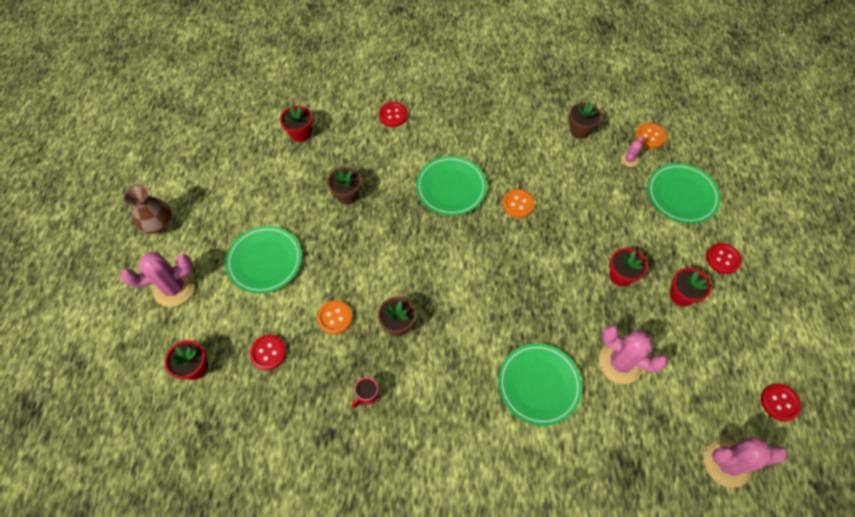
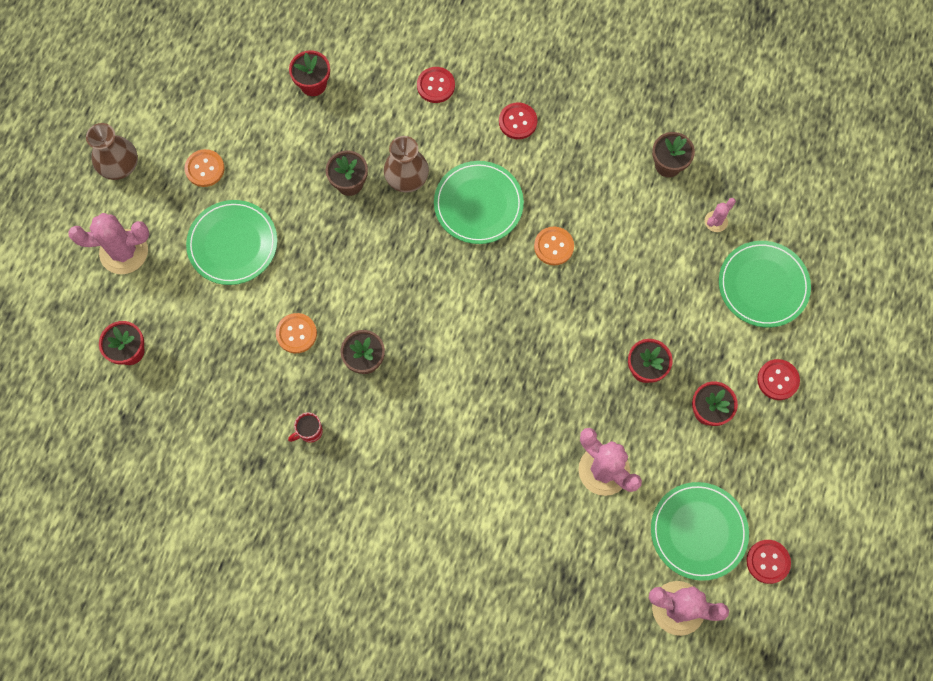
camera: 15 degrees right, 10 degrees up
(268, 352) = (213, 355): red button -> red button (518, 122)
(390, 181) = (407, 178): none -> brown vase
(539, 384) = (502, 470): green plate -> green plate (698, 531)
(650, 136) = (756, 195): orange button -> orange button (205, 169)

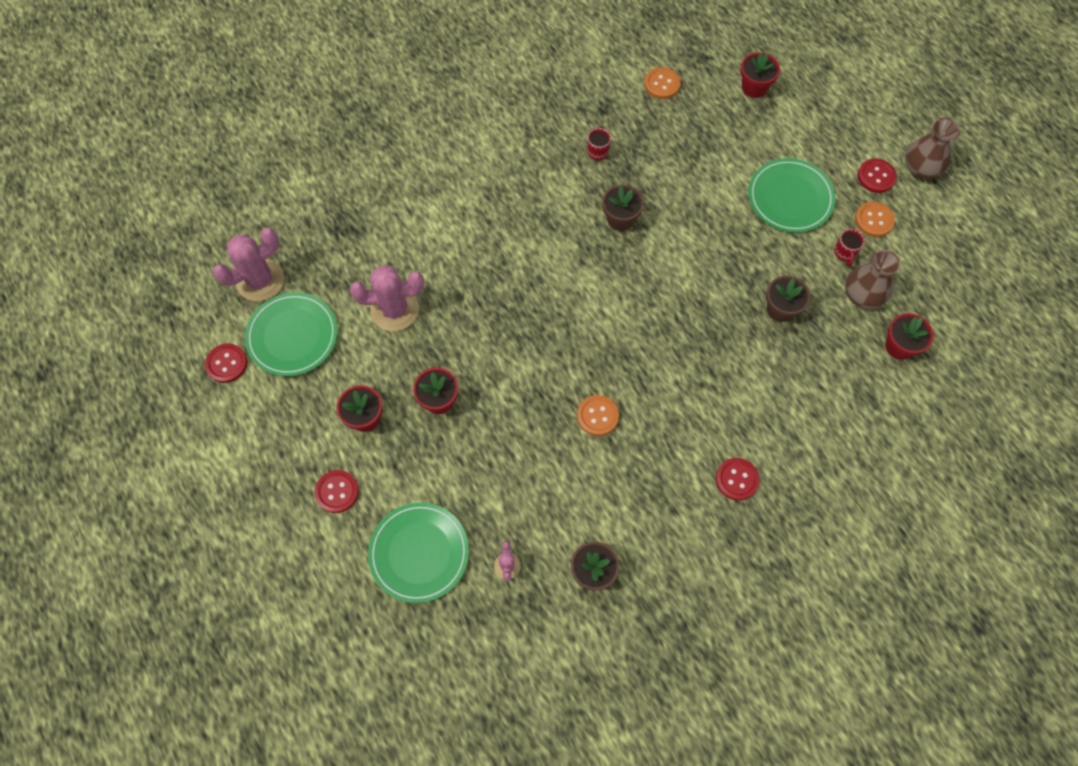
camera: 130 degrees right, 5 degrees down
(124, 252) = (840, 128): pink cactus -> none
(256, 170) = (844, 253): none -> red mug
(296, 333) = (680, 191): orange button -> orange button (662, 84)
(407, 178) = (751, 353): brown vase -> brown vase (862, 295)
(436, 85) = (825, 440): red button -> red button (876, 176)
(478, 204) = (683, 388): green plate -> none

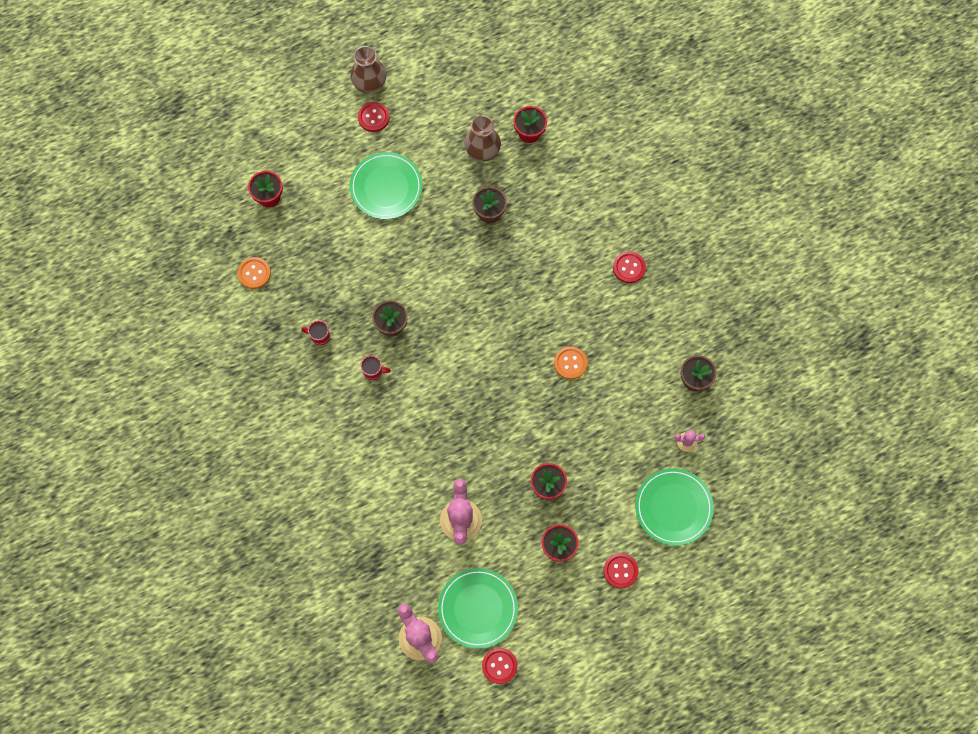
camera: 85 degrees left, 5 degrees up
(844, 253) = (443, 156): red mug -> red mug (373, 371)
(874, 220) = (415, 127): orange button -> none

